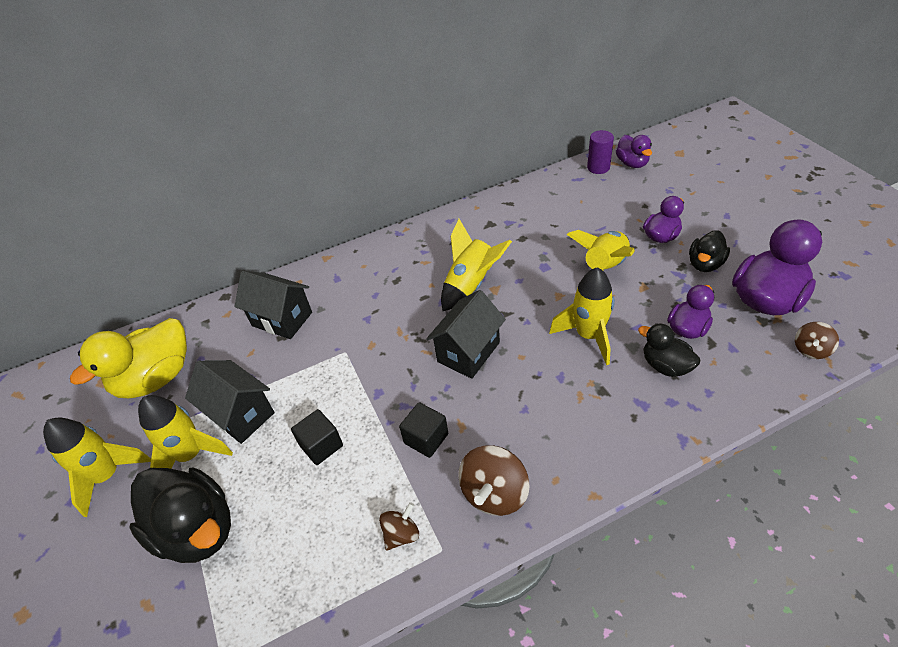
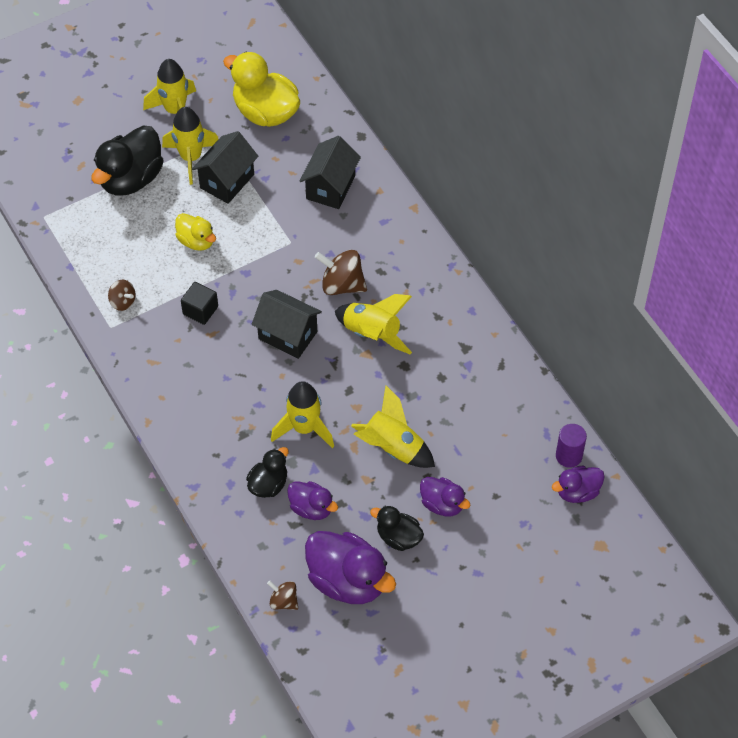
camera: 80 degrees right, 10 degrees up
(321, 445) = (196, 241): black cube -> yellow duck
(494, 493) = (152, 357): brown spinning top -> brown spinning top (342, 285)

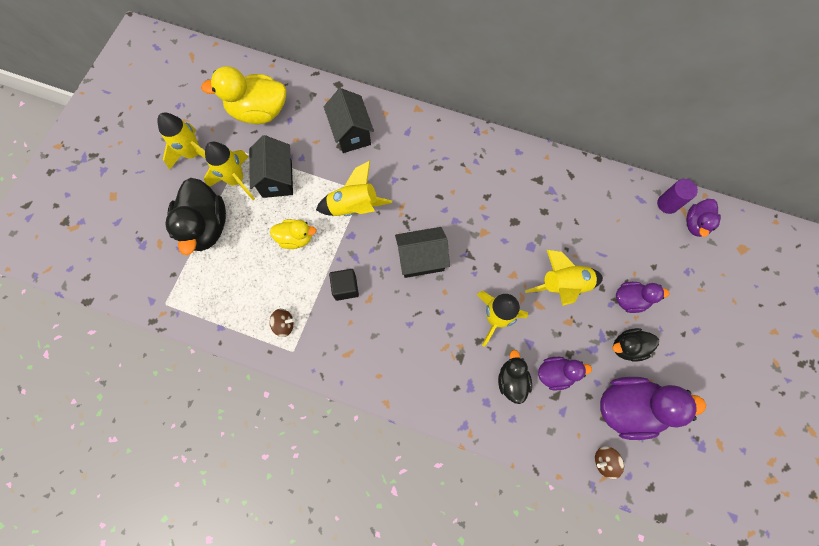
camera: 40 degrees left, 15 degrees up
(342, 285) = (422, 196): brown spinning top -> none
(372, 334) = (474, 215): yellow rocket -> yellow rocket (354, 207)

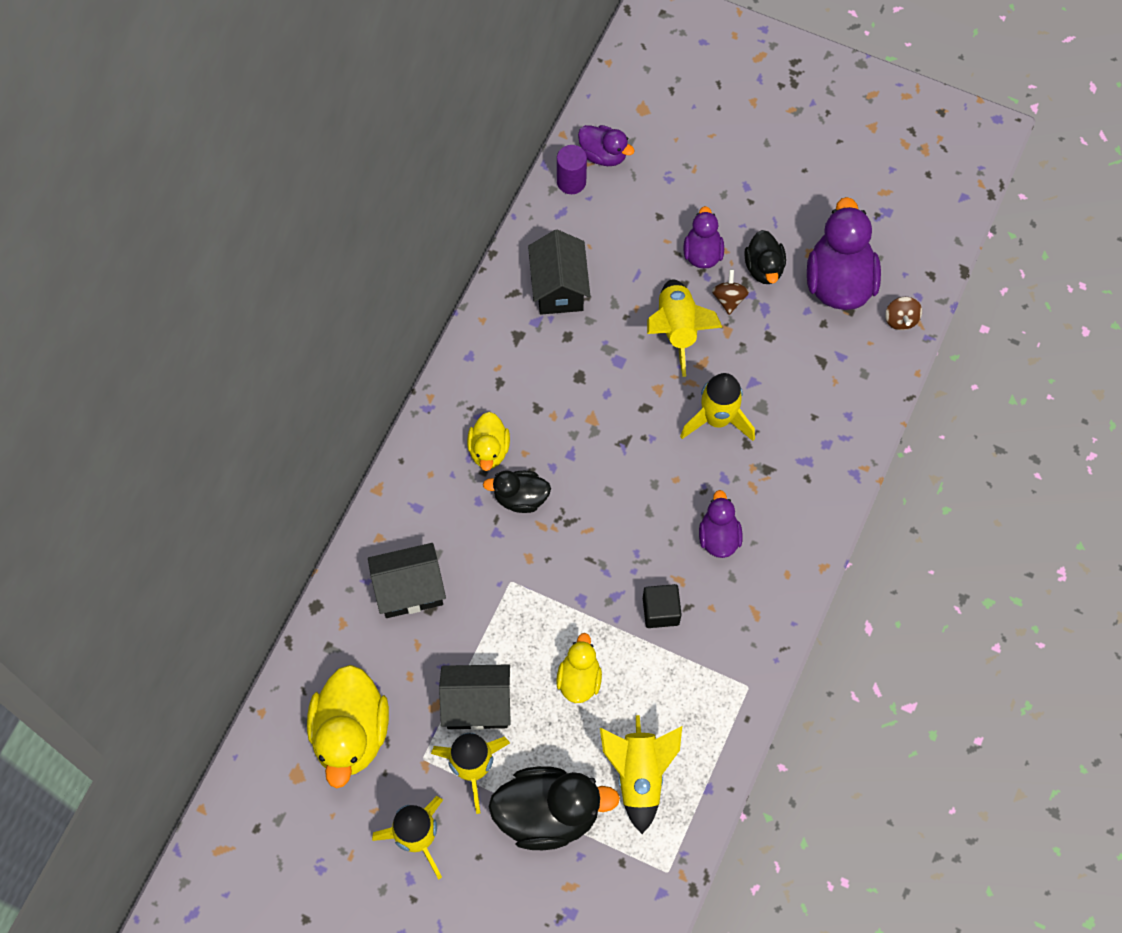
camera: 85 degrees left, 5 degrees down
(284, 324) = (709, 697): brown spinning top -> brown spinning top (729, 299)
(354, 207) = (536, 592): yellow rocket -> yellow rocket (639, 775)
(421, 259) = (626, 505): black house -> black house (559, 288)
(452, 169) = (489, 450): none -> yellow duck
(511, 380) = (800, 410): black duck -> black duck (520, 498)
(555, 374) = (794, 357): purple duck -> purple duck (718, 537)

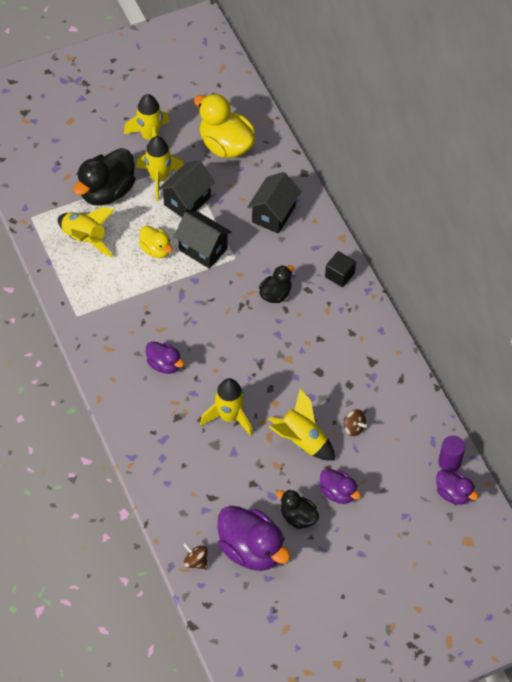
camera: 130 degrees right, 10 degrees down
(489, 450) = (316, 300): yellow duck -> none
(559, 288) = (383, 403): black house -> black house (203, 249)
(603, 155) = (453, 493): purple duck -> purple duck turned 120 degrees counterclockwise
(660, 611) = (153, 308): black cube -> black cube (339, 275)
(729, 299) = (295, 482): brown spinning top -> brown spinning top (354, 428)

